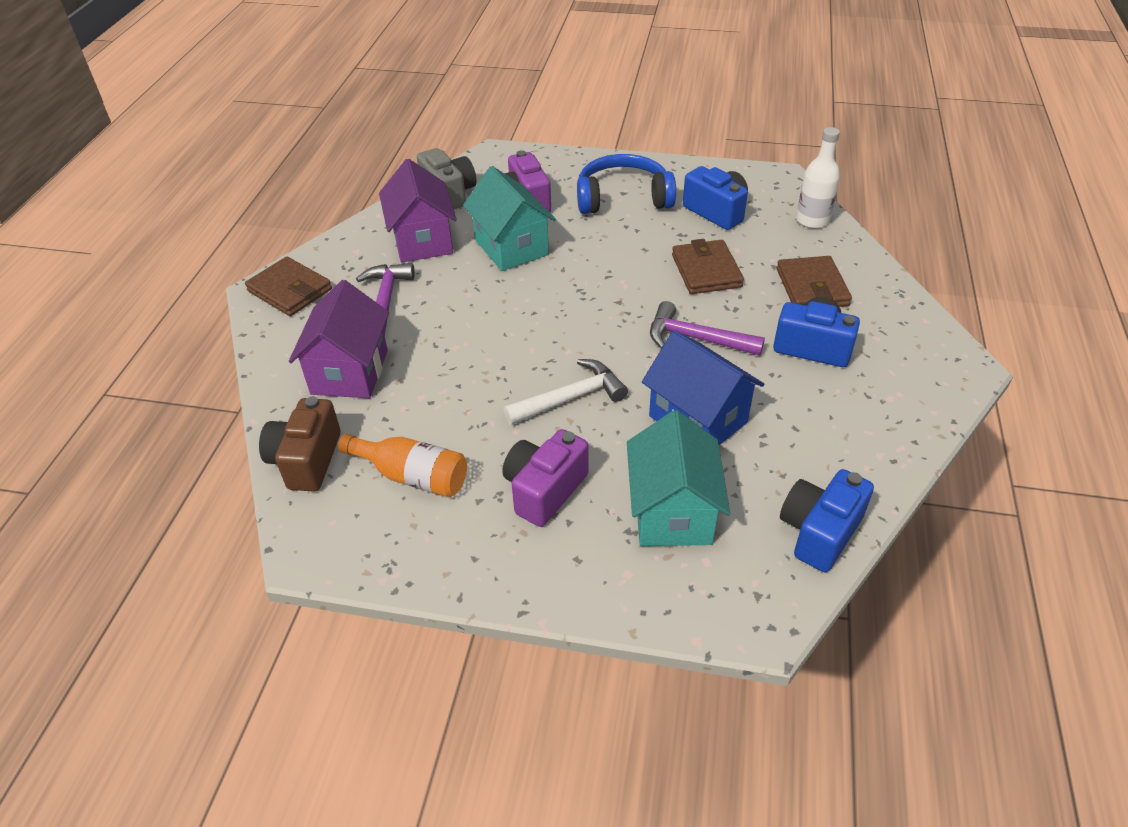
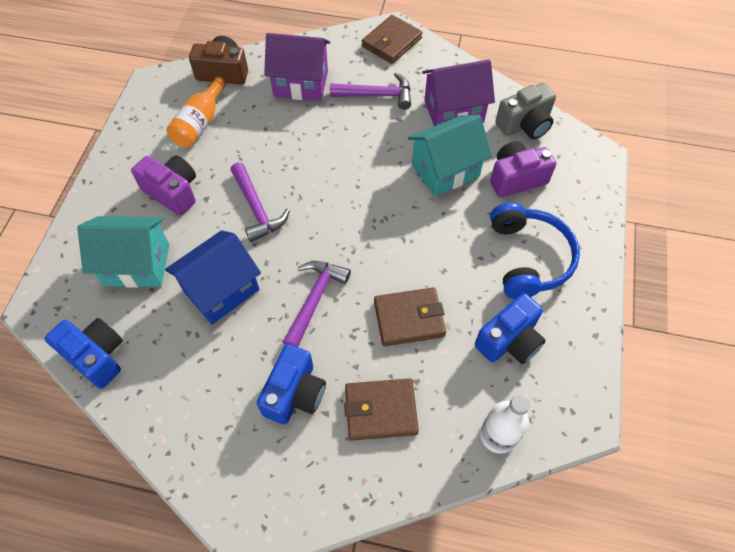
camera: 90 degrees right, 15 degrees up
(571, 398) = (256, 208): white hammer -> purple hammer

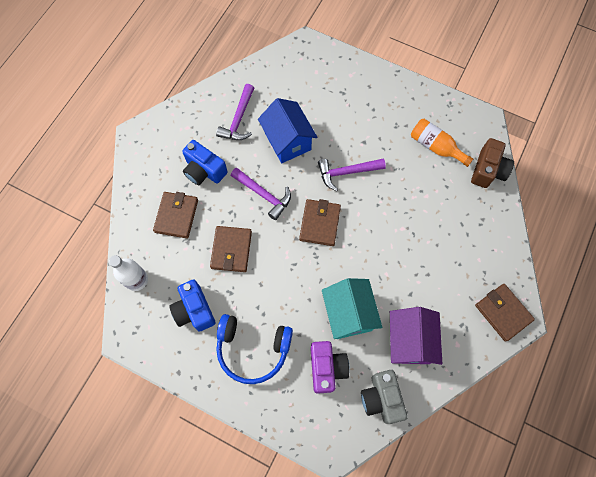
camera: 105 degrees right, 10 degrees up
(96, 356) = (263, 71): blue camera -> none
(137, 264) = (321, 96): turquoise house -> none
(173, 192) = (374, 122): purple camera -> none
(301, 83) = (464, 226): purple house -> none
(339, 223) = (320, 223): none -> brown wallet
(377, 95) = (440, 282): purple hammer -> purple hammer (238, 119)

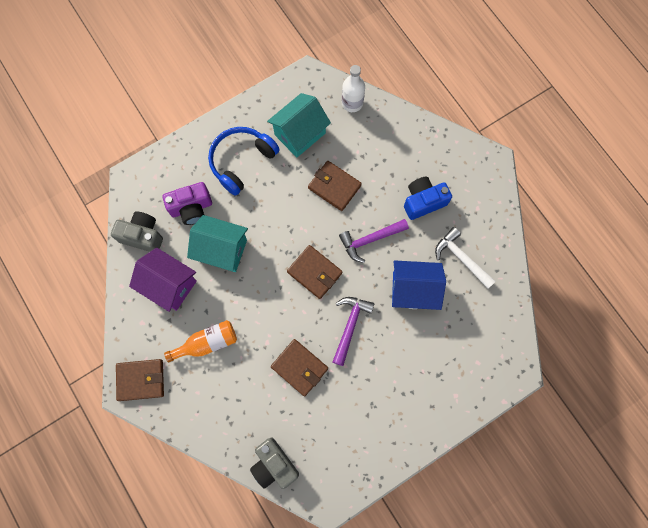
camera: 120 degrees right, 5 degrees up
(176, 216) = (391, 158): brown wallet -> brown wallet (299, 368)
(194, 310) = (300, 134): blue camera -> turquoise house
(238, 119) = (461, 258): purple hammer -> white hammer
(327, 368) = (191, 208): purple camera -> purple camera turned 45 degrees counterclockwise
(435, 147) = (328, 429): orange bottle -> orange bottle (207, 343)
(488, 170) = (274, 464): brown camera -> grey camera

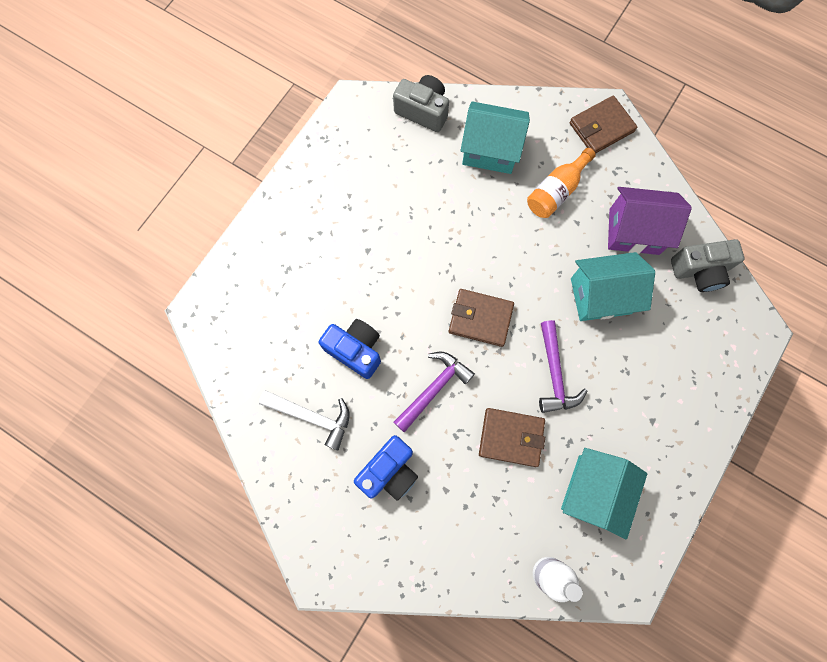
camera: 155 degrees right, 0 degrees up
(191, 208) = (666, 328): purple camera -> none
(238, 401) = (490, 150): none -> turquoise house
(241, 161) = (644, 416): blue headphones -> none
(299, 368) = (444, 210): brown wallet -> none
(350, 326) = (410, 277): purple hammer -> purple hammer (554, 374)
(413, 290) = (355, 350): blue house -> blue camera

